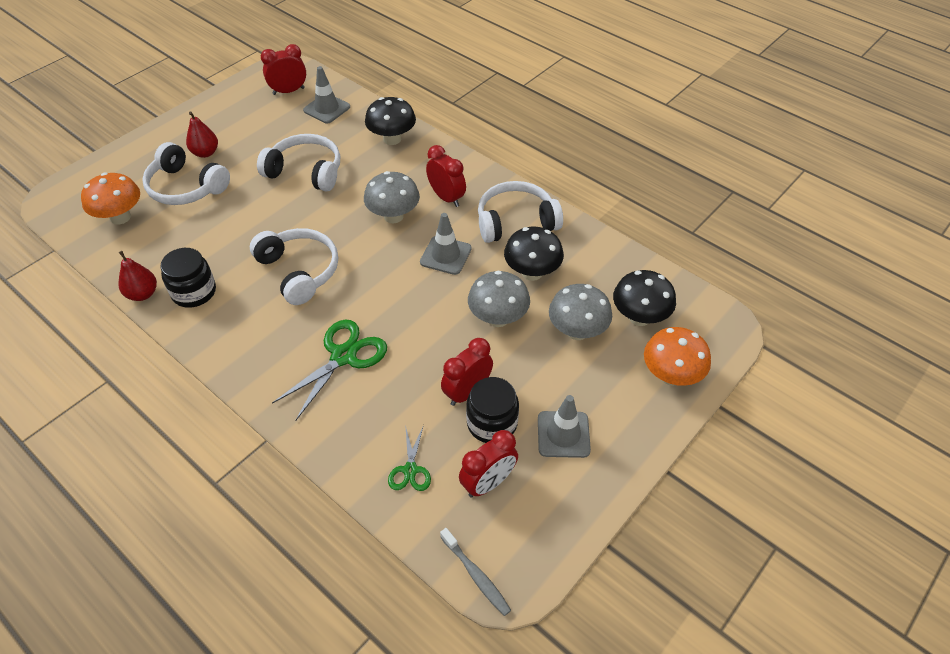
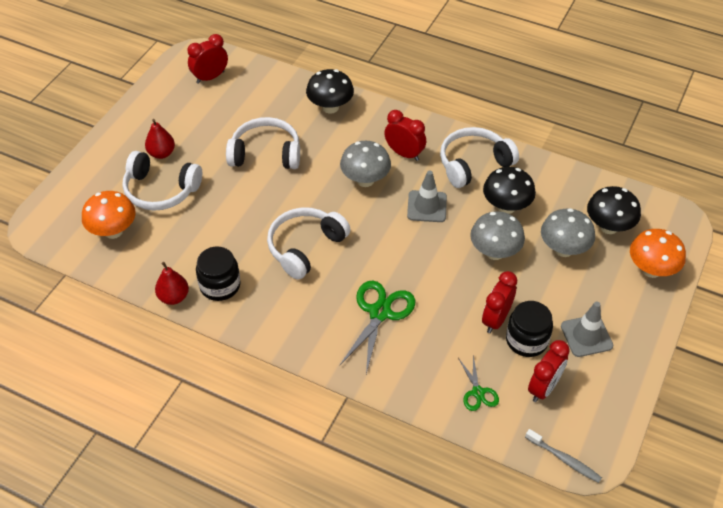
camera: 15 degrees left, 0 degrees up
(299, 271) = (305, 247): white headphones -> white headphones turned 90 degrees counterclockwise
(327, 109) = (255, 88): grey traffic cone -> none

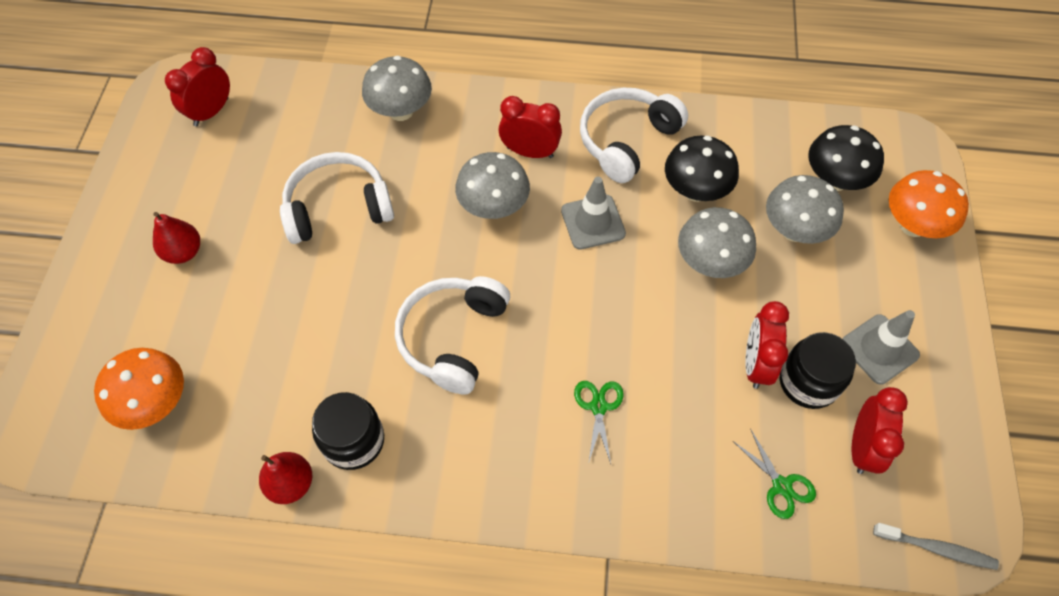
camera: 20 degrees left, 10 degrees up
(160, 190) = (204, 312): white headphones -> none
(330, 107) = (401, 111): black mushroom -> grey mushroom
(380, 313) = (599, 407): green scissors -> green scissors, size x0.56

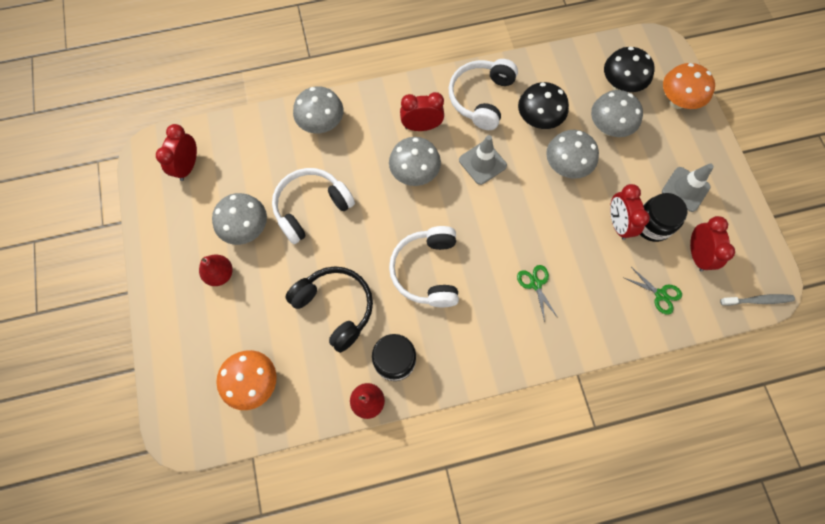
camera: 20 degrees left, 10 degrees up
(244, 207) = (246, 228): none -> grey mushroom
(308, 343) = (335, 307): none -> black headphones

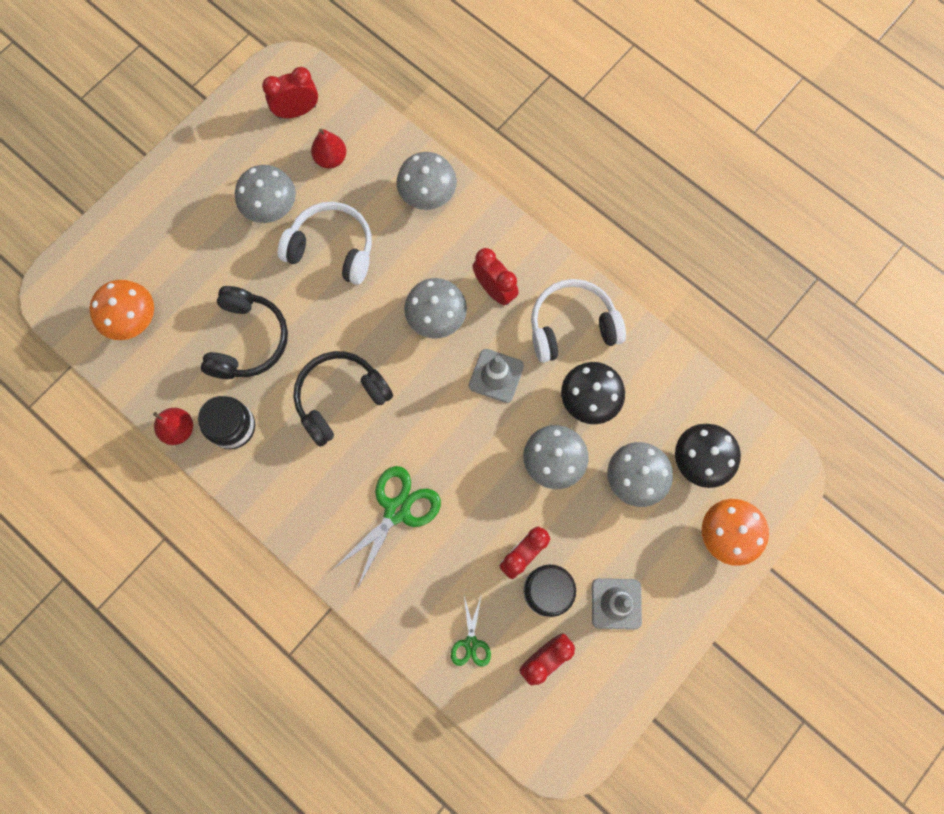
camera: 55 degrees right, 5 degrees up
(220, 274) = (212, 218): red pear -> red pear (331, 159)
(427, 271) = (340, 398): white headphones -> black headphones
(536, 284) = (397, 510): green scissors -> green scissors, size x1.79
(757, 300) = (534, 750): grey toothbrush -> none

